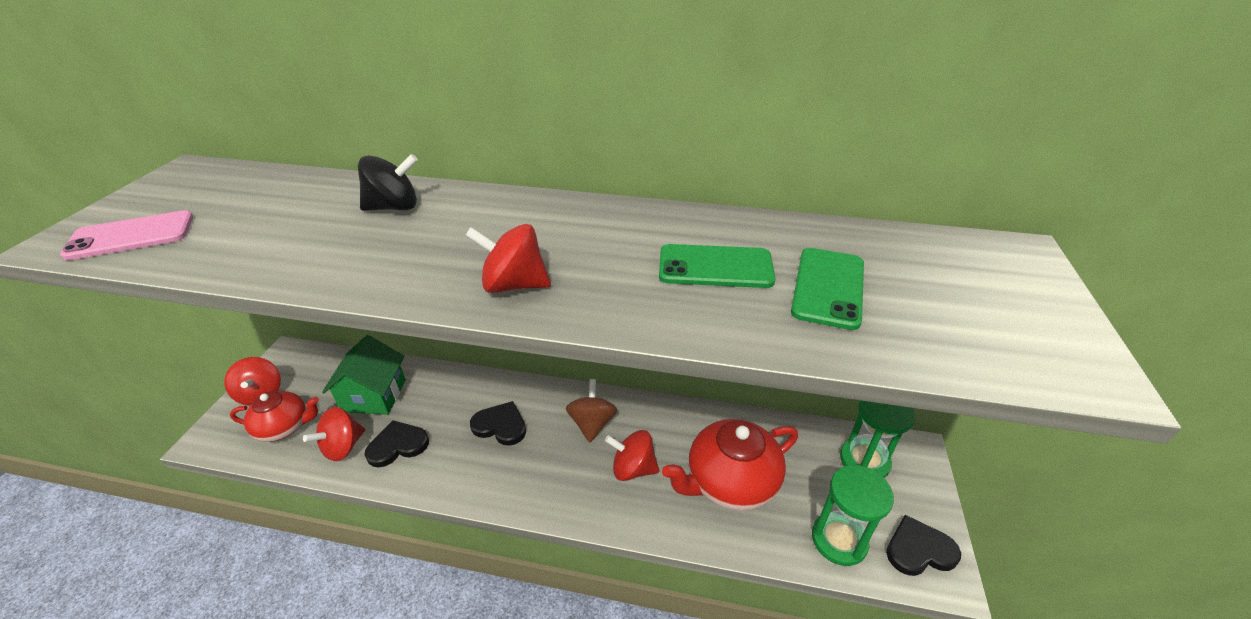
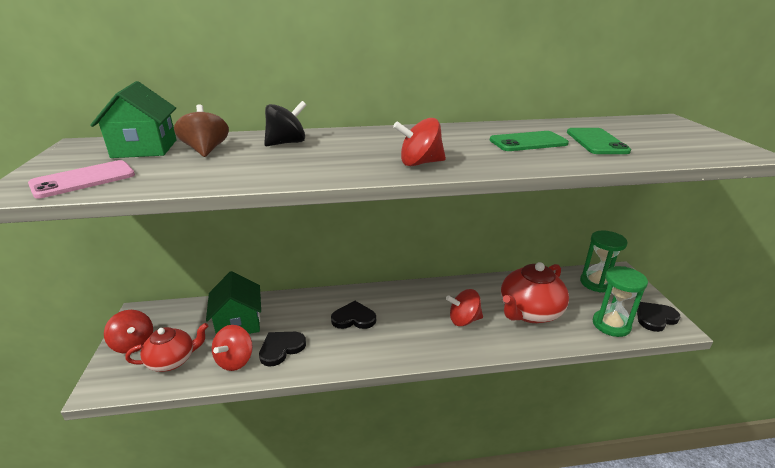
camera: 20 degrees left, 10 degrees down
(238, 189) = (145, 148): none -> green house
(592, 423) = (418, 302): brown spinning top -> brown spinning top (206, 150)

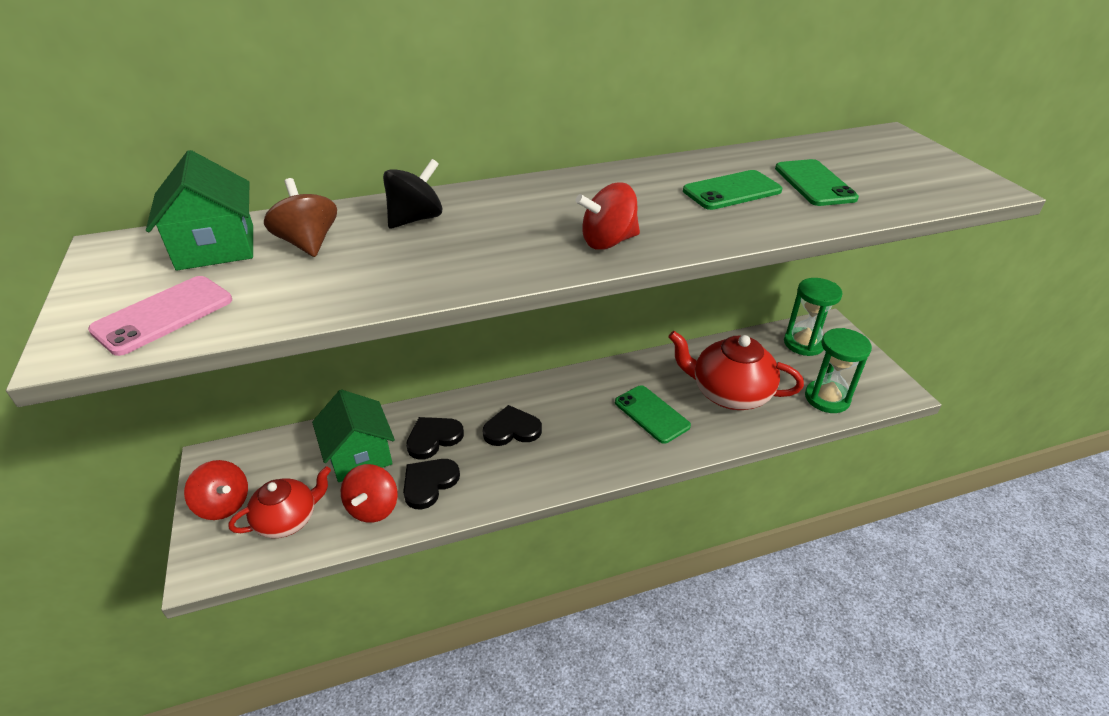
camera: 10 degrees left, 10 degrees up
(464, 320) = (651, 414): red spinning top -> green phone
(529, 312) = (729, 393): red teapot -> red teapot turned 75 degrees clockwise
(655, 318) = (876, 383): black heart -> black heart (433, 438)

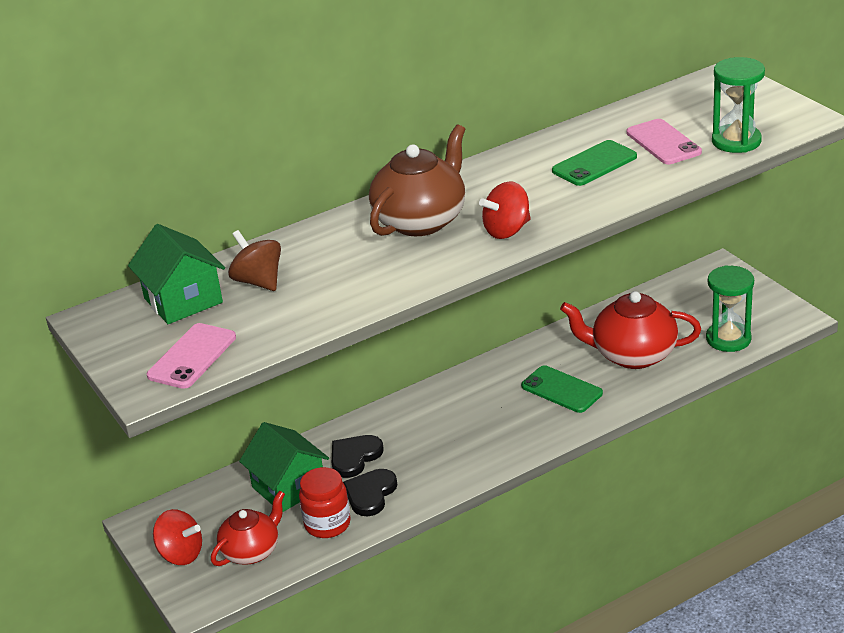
camera: 10 degrees left, 5 degrees down
(373, 508) = (327, 524): red spinning top -> red jar
(416, 219) = (335, 243): black spinning top -> none
(512, 429) = (429, 433): black heart -> none
(519, 213) = (421, 220): none -> brown teapot
(803, 343) = (696, 291): green hourglass -> green hourglass (736, 141)
(814, 183) = (663, 142): green phone -> pink phone

